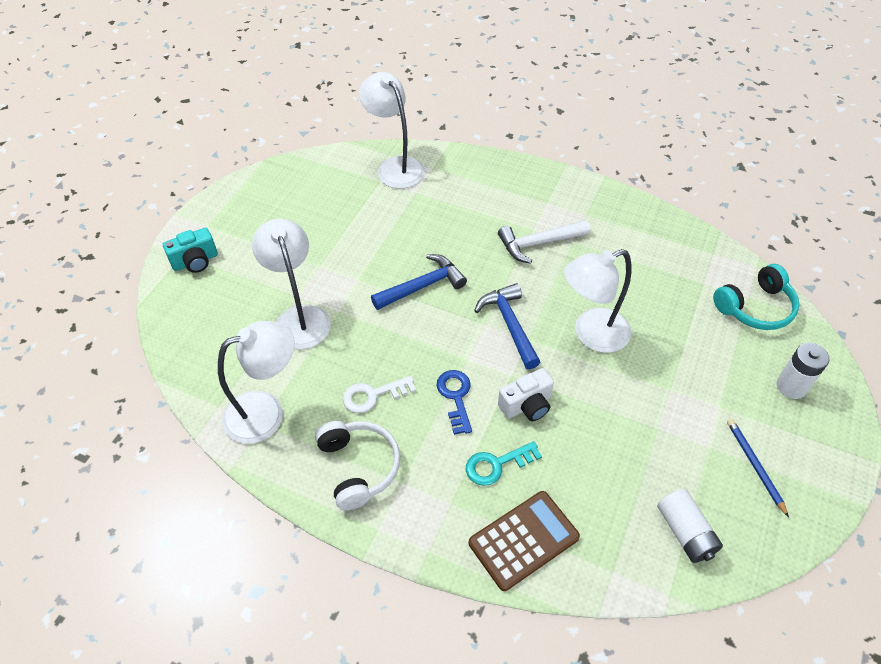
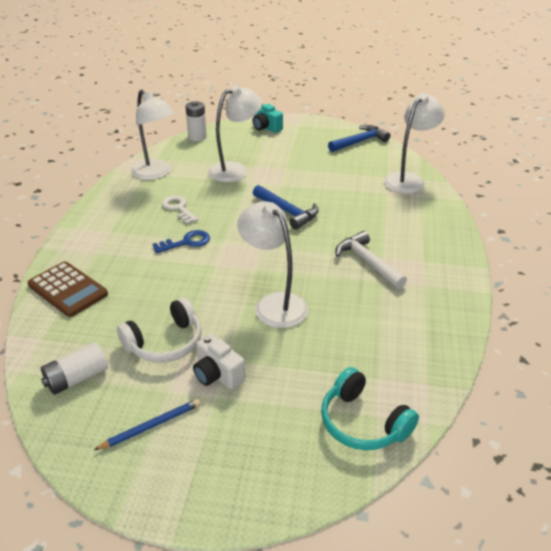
camera: 75 degrees right, 15 degrees down
(358, 467) = (120, 213): white headphones -> white headphones (165, 343)
(497, 464) = (130, 269): turquoise key -> none
(509, 325) = (266, 258): blue hammer -> blue hammer (360, 142)
(526, 405) = (187, 276): white camera -> white camera (217, 374)
(791, 386) = (259, 457): white battery -> white battery (197, 137)

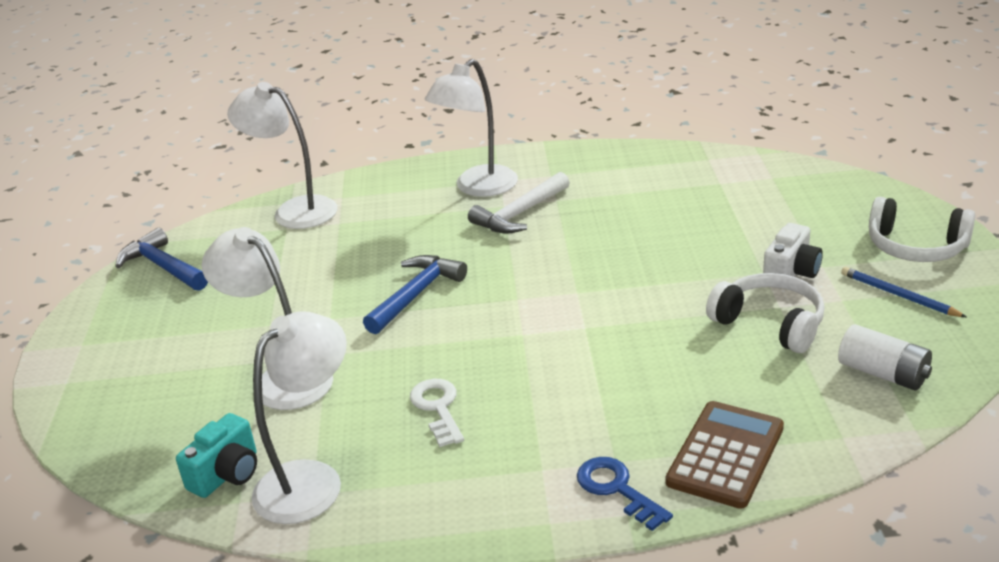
camera: 100 degrees left, 5 degrees down
(179, 208) = (438, 408): white key -> white key turned 120 degrees clockwise
(186, 242) = (539, 370): blue key -> blue key (617, 489)
(197, 137) = (131, 469): white battery -> none
(210, 470) = (916, 247): none -> white headphones
(266, 128) = (92, 381): turquoise camera -> turquoise camera (227, 474)
(274, 304) = (642, 262): white lamp -> white lamp (478, 188)
(363, 422) = (785, 182): turquoise headphones -> none

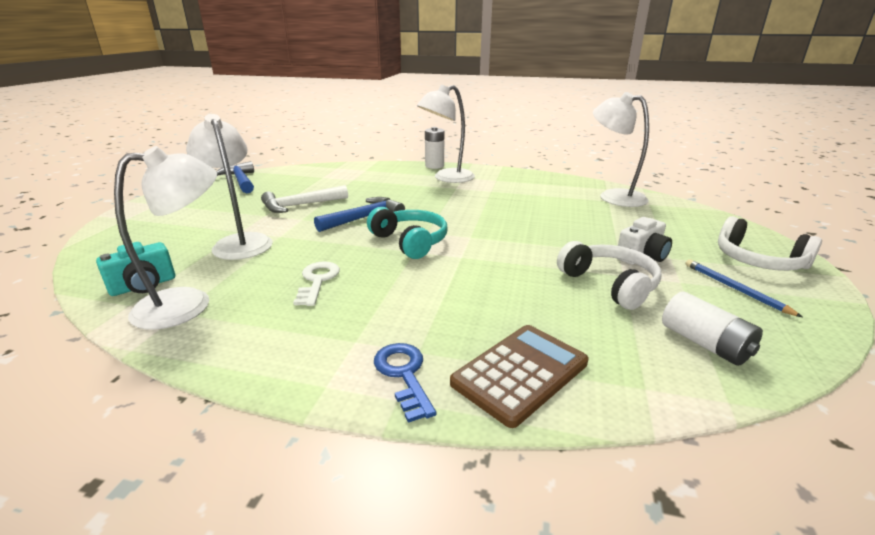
camera: 15 degrees right, 5 degrees down
(294, 210) = (334, 171): white lamp -> white lamp (613, 196)
(442, 164) = (434, 166): none -> white battery
(506, 320) = (410, 242): none -> turquoise headphones
(520, 214) = (463, 193): white hammer -> white hammer (301, 205)

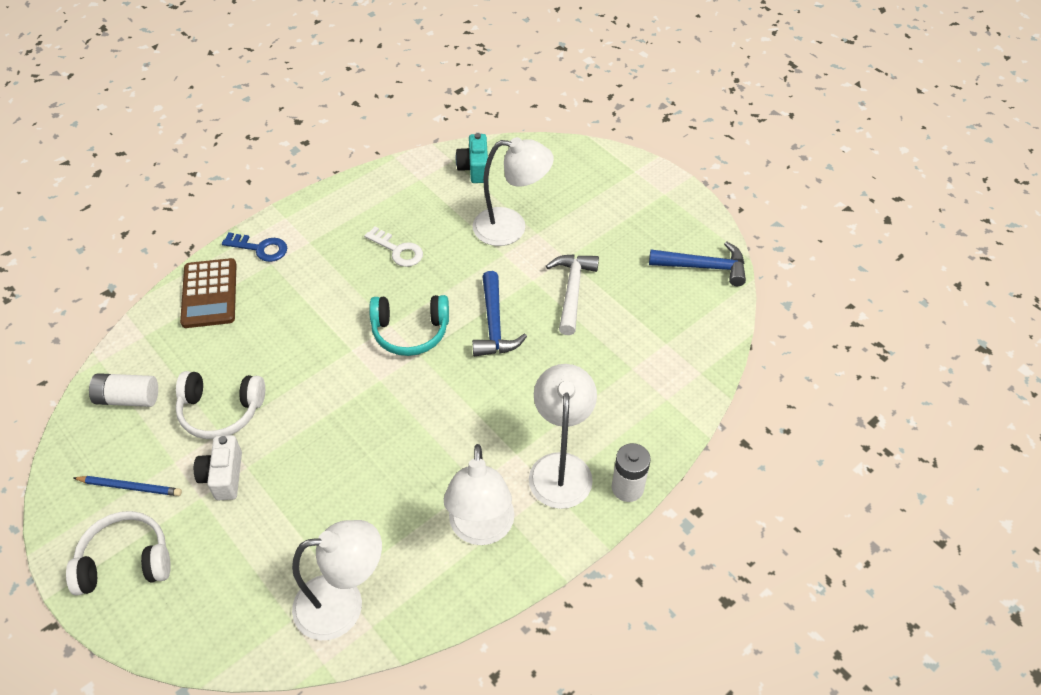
camera: 125 degrees right, 25 degrees up
(188, 303) = (427, 184): white lamp -> white lamp (481, 529)

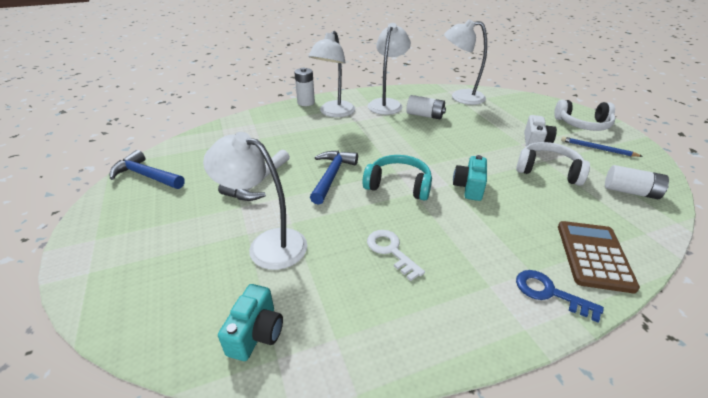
camera: 160 degrees left, 15 degrees down
(326, 351) = (469, 187): none -> turquoise camera
(404, 507) = (425, 115): none -> white battery

